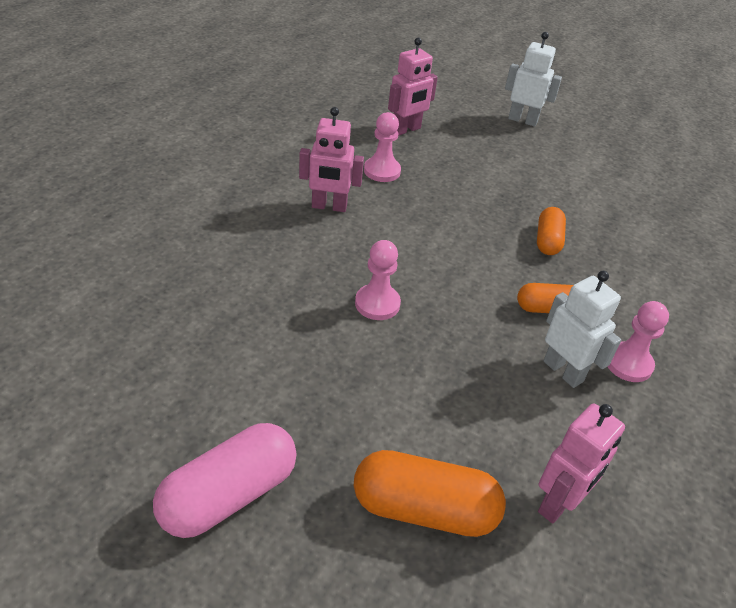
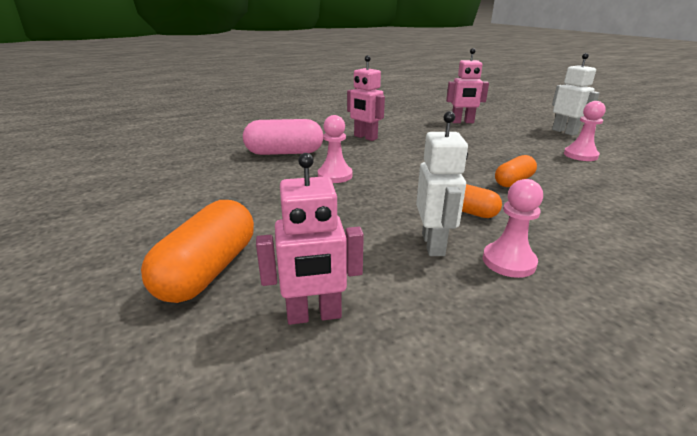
camera: 40 degrees right, 15 degrees down
(229, 495) = (121, 217): pink capsule -> pink capsule (284, 153)
(382, 171) = (421, 132): pink pawn -> pink pawn (580, 155)
(424, 509) = (208, 270): orange capsule -> orange capsule turned 60 degrees clockwise

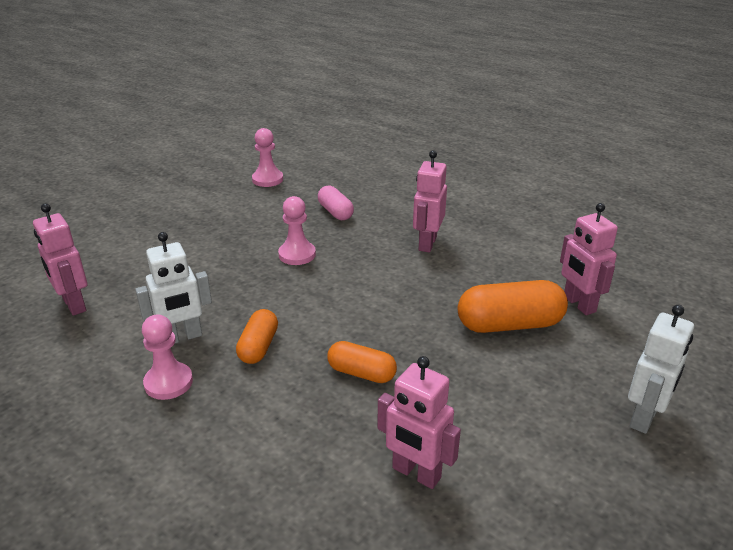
camera: 65 degrees right, 5 degrees up
(208, 270) = (112, 251): orange capsule -> orange capsule (509, 324)
(284, 153) = (335, 212): pink capsule -> pink capsule, size x0.60
(580, 155) = (522, 435): pink pawn -> pink pawn (267, 179)
(620, 185) = (416, 473): none -> pink robot

